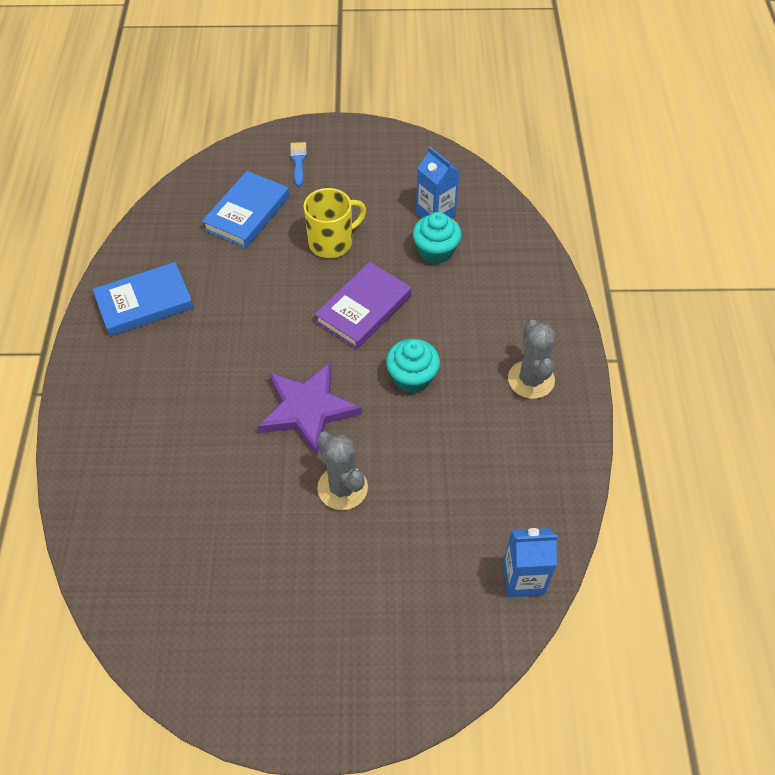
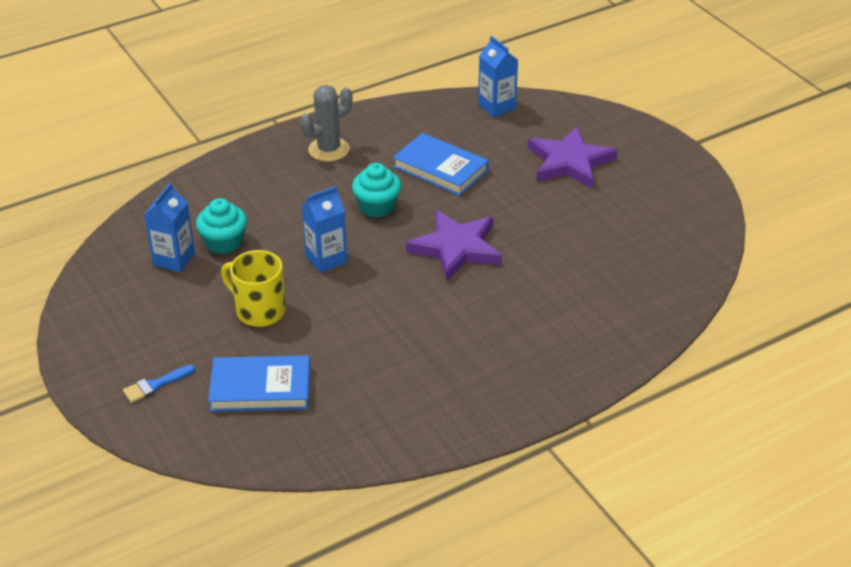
camera: 120 degrees left, 15 degrees down
(144, 303) = (433, 402): blue book -> blue book (440, 168)
(342, 488) = (506, 203): grey cactus -> none
(363, 309) = (326, 259): purple book -> blue carton
(371, 592) = (569, 162): none -> purple star

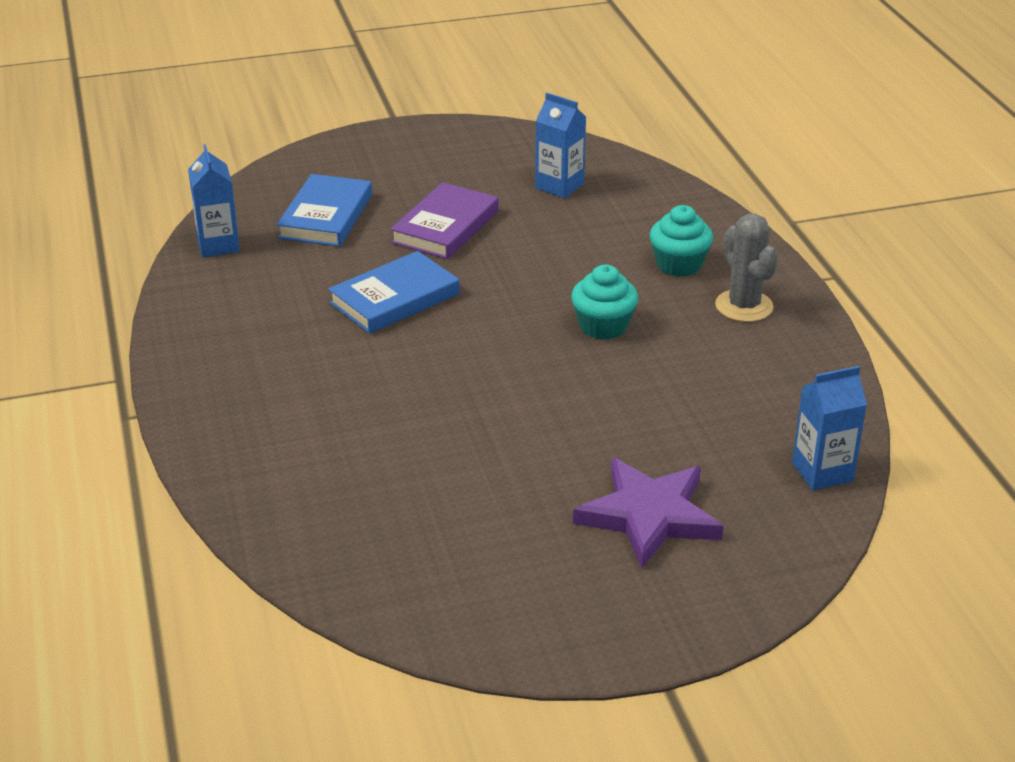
camera: 105 degrees right, 5 degrees down
(155, 385) = (368, 164): blue brush -> none
(224, 242) = (576, 217): turquoise cupcake -> turquoise cupcake (679, 264)
(259, 311) = (445, 227): yellow mug -> purple book
(326, 259) = (514, 277): blue carton -> blue carton (218, 245)
(440, 168) = (671, 390): blue book -> blue book (394, 298)
(456, 248) = (490, 373): purple star -> none

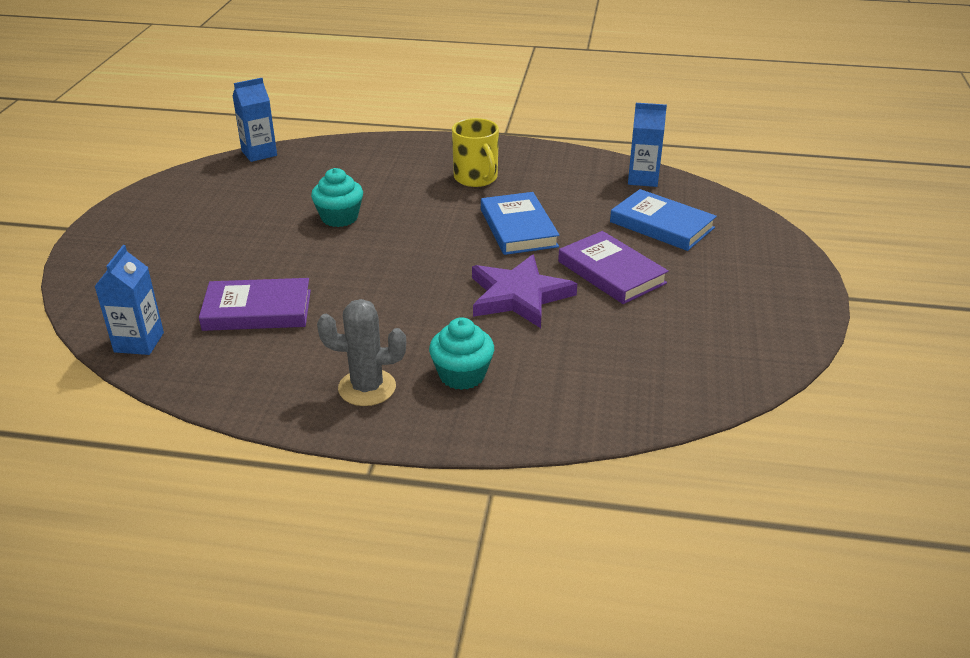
camera: 115 degrees right, 0 degrees up
(286, 360) = (476, 178): none -> yellow mug
(559, 186) = (652, 351): blue carton -> blue carton (259, 153)
(603, 326) = (405, 305): turquoise cupcake -> turquoise cupcake (339, 218)
(649, 515) = (189, 259): purple star -> purple star (519, 296)
(697, 416) = (257, 310): none -> purple book

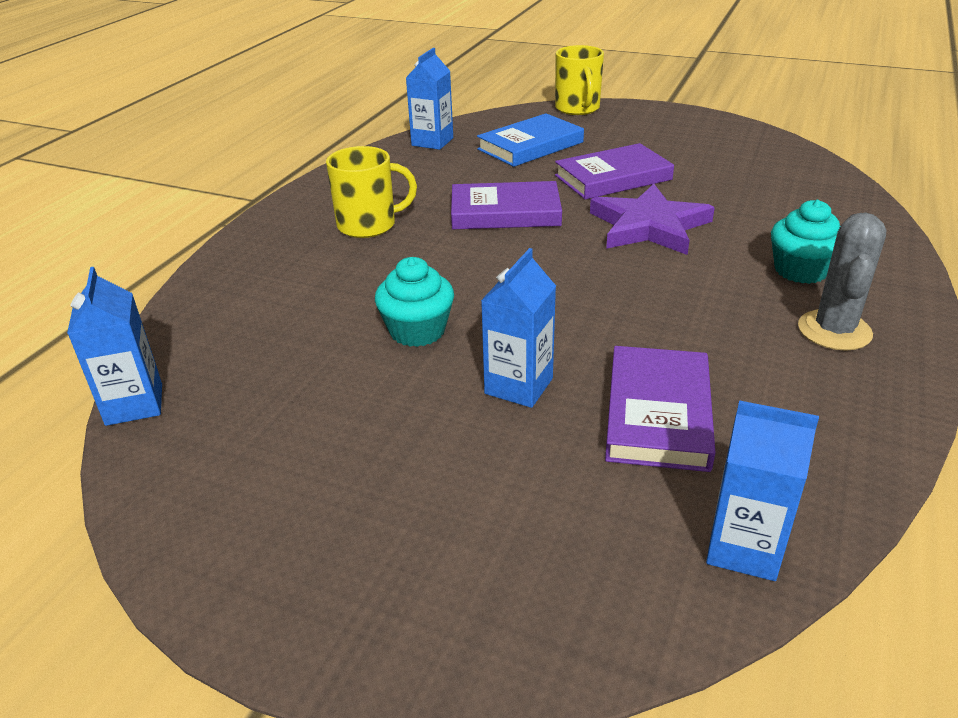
camera: 75 degrees left, 0 degrees up
(283, 259) = (518, 386): none -> blue carton
(518, 228) = (505, 212): blue book -> purple book
(778, 241) = (577, 108): none -> yellow mug

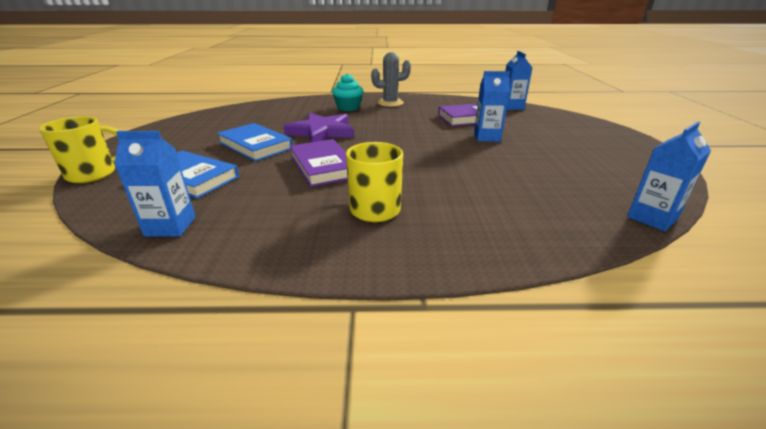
camera: 115 degrees left, 5 degrees down
(417, 331) = (478, 162): turquoise cupcake -> none
(613, 178) = (255, 146): purple book -> blue book

